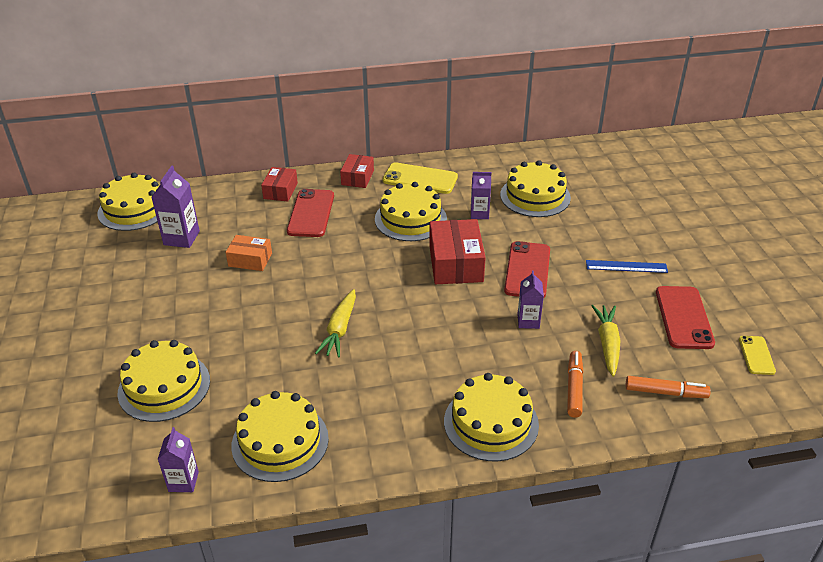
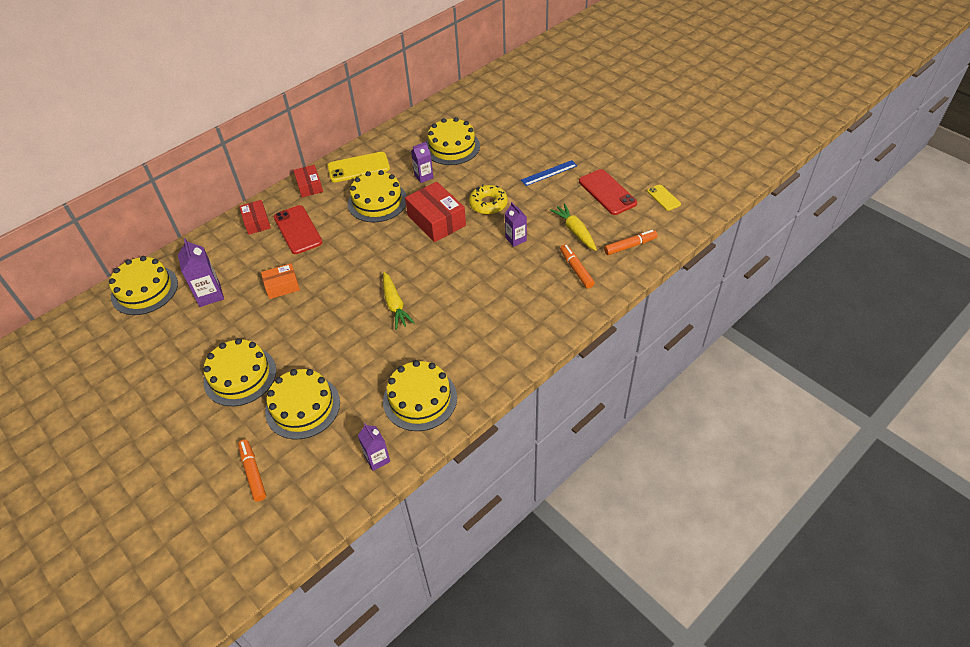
camera: 30 degrees left, 10 degrees up
(64, 426) = (253, 473): none -> orange marker
(491, 423) = (543, 316): yellow cake -> yellow cake (240, 376)
(527, 270) = (488, 204): red phone -> yellow donut

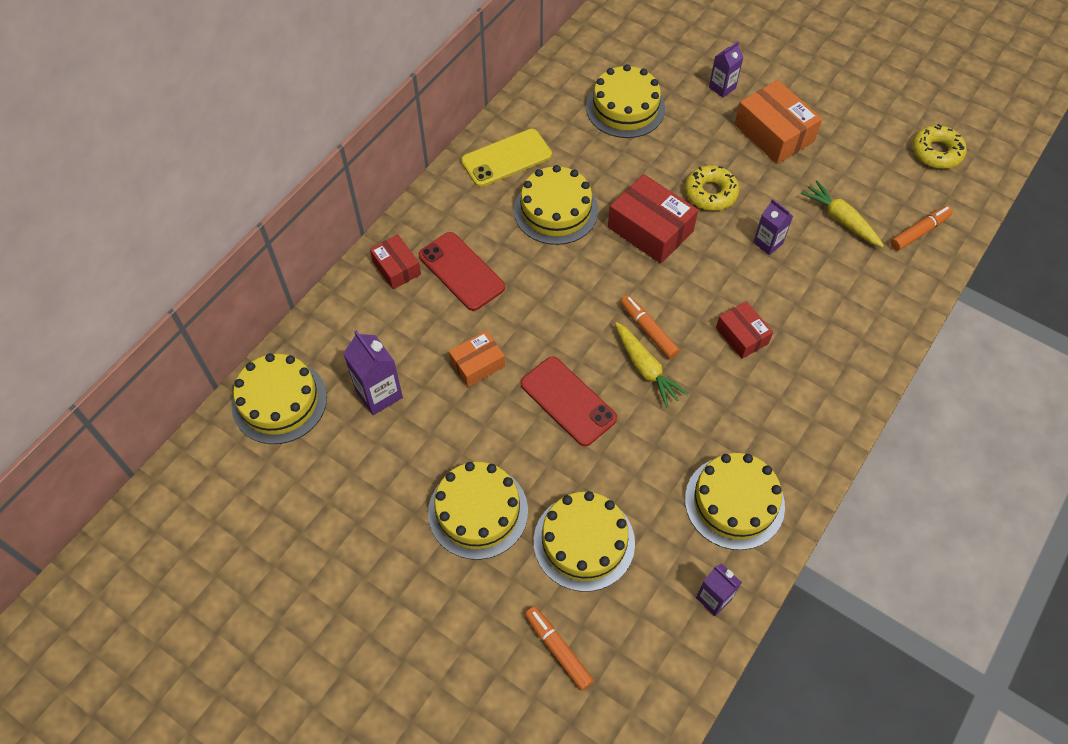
camera: 15 degrees left, 10 degrees up
(309, 186) = (448, 198): red box -> red box (742, 335)
(423, 176) = (604, 161): purple carton -> purple carton (722, 87)
(549, 173) = (774, 133): blue ruler -> orange box
(576, 269) = (863, 277): orange marker -> orange marker (648, 330)
(607, 192) = (861, 153): red phone -> red phone (568, 401)
(663, 197) = (936, 152): yellow phone -> yellow donut

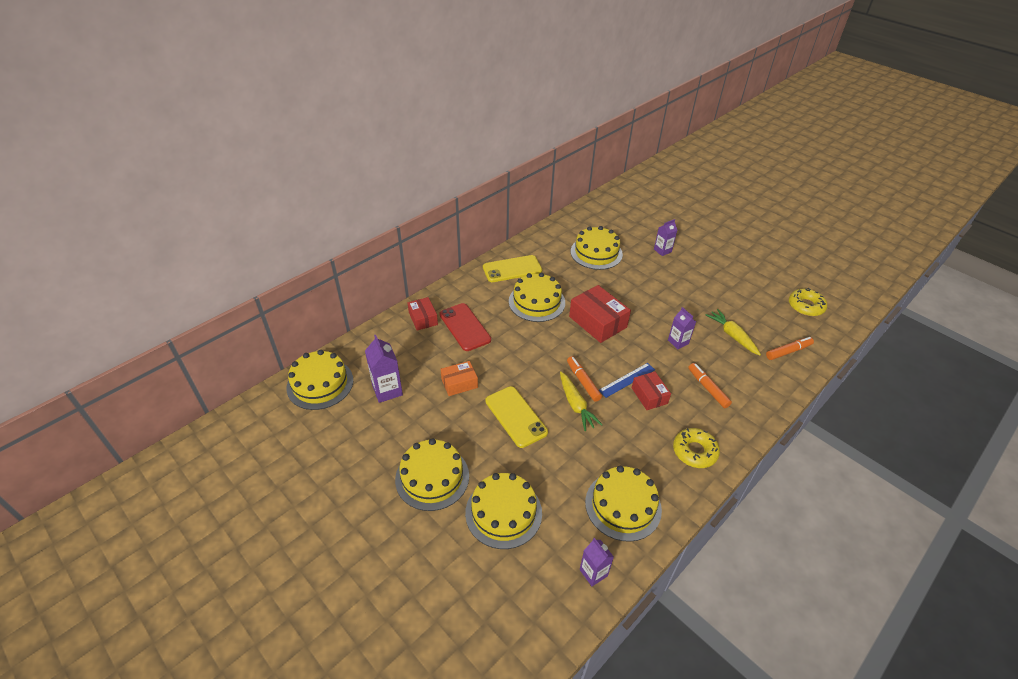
camera: 10 degrees right, 15 degrees down
(558, 650) = (464, 587): orange marker -> orange marker (707, 388)
(568, 401) = (516, 416): red phone -> yellow phone
(708, 316) = (627, 380): none -> blue ruler
(710, 193) = (643, 307): yellow donut -> yellow donut (694, 451)
(774, 133) = (693, 280): orange box -> none

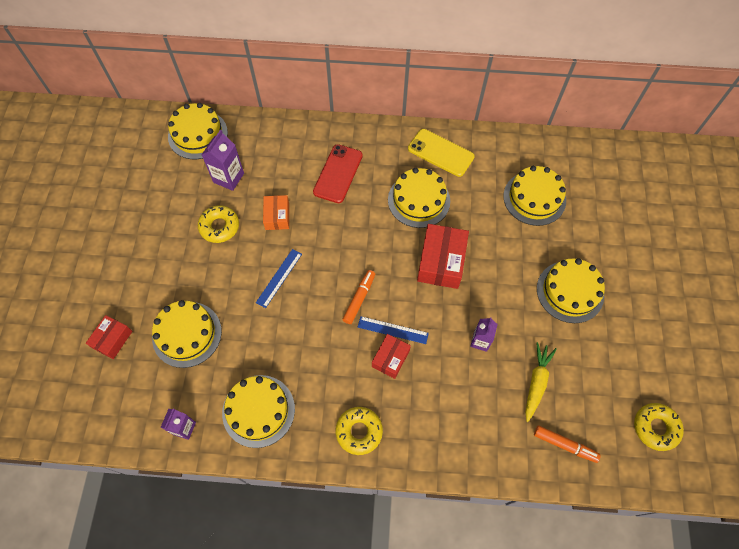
camera: 50 degrees right, 20 degrees up
(423, 318) = (319, 140): red box -> red box (112, 339)
(425, 425) = (219, 227): none -> yellow donut
(432, 477) = (179, 267): yellow cake -> yellow cake (570, 291)
(459, 383) = (277, 216): orange box -> orange box turned 60 degrees clockwise
(516, 416) = (279, 278): yellow phone -> blue ruler
(576, 405) = (329, 311): yellow carrot -> none
(662, 250) = (600, 249): purple carton -> none
(707, 388) = (444, 400): orange marker -> none

